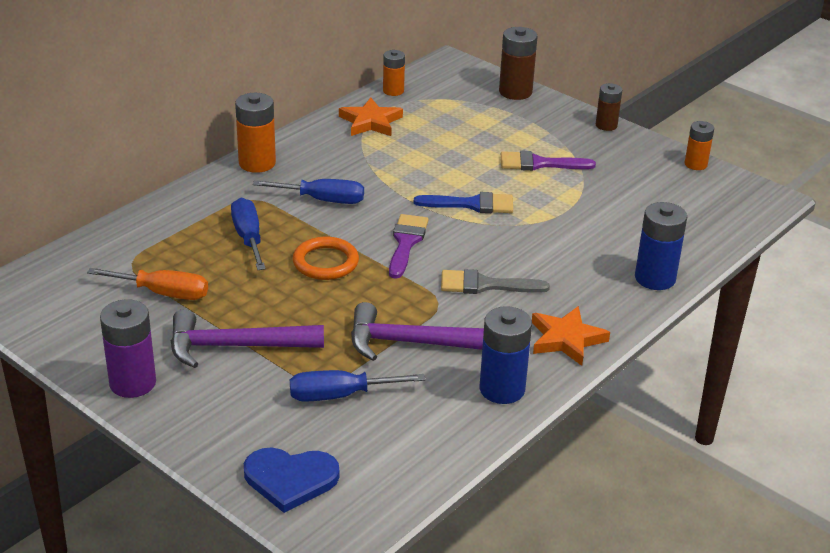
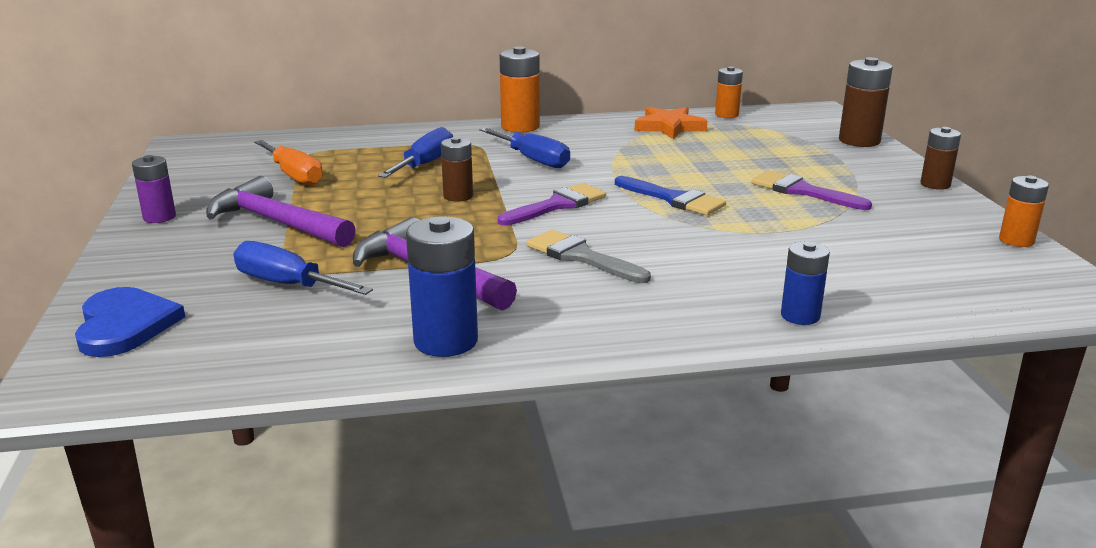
camera: 40 degrees right, 10 degrees down
(133, 383) = (159, 217): purple battery -> purple battery, size x0.63
(290, 479) = (125, 325): blue heart -> blue heart turned 150 degrees counterclockwise
(325, 262) = (458, 196): orange ring -> brown battery
(566, 339) = (594, 328): orange star -> none
(655, 278) = (800, 316): blue battery -> blue battery, size x0.63

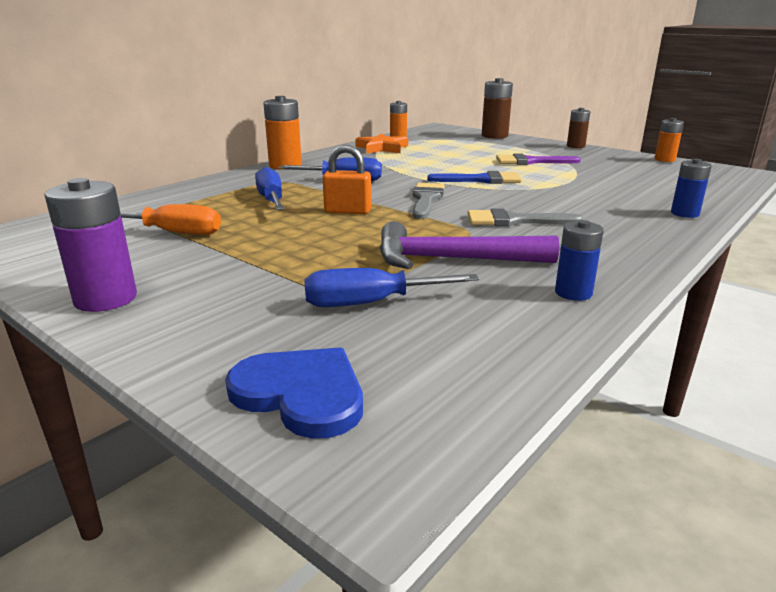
camera: 40 degrees left, 0 degrees up
(159, 217) = (105, 299): purple battery -> purple battery, size x1.58
(276, 222) = (243, 267): purple hammer -> none
(446, 341) = (573, 293): blue battery -> blue battery, size x0.63
(458, 196) = (347, 211): brown battery -> orange padlock
(557, 205) = (426, 199): purple brush -> grey brush

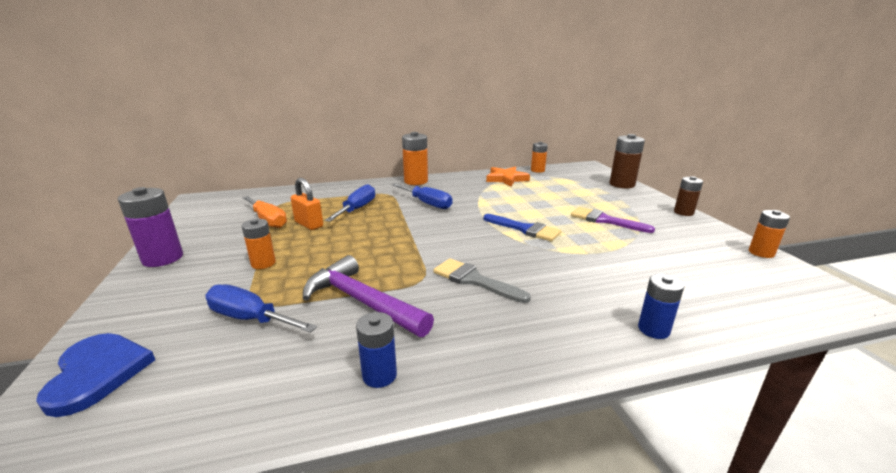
camera: 35 degrees right, 0 degrees up
(271, 265) = (263, 263): none -> orange battery
(347, 211) = (380, 232): orange padlock -> orange padlock (309, 224)
(426, 199) = (449, 237): grey brush -> none

